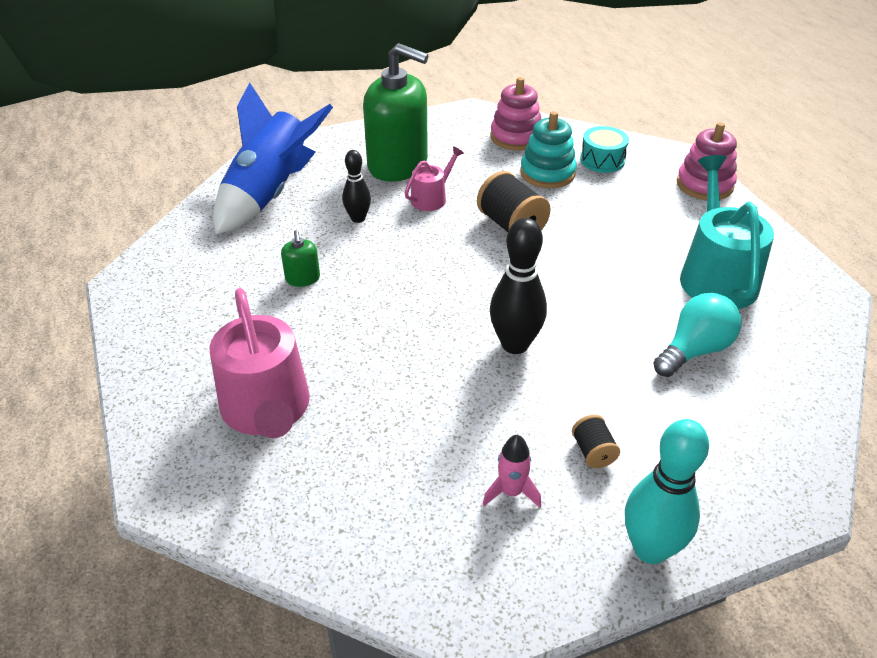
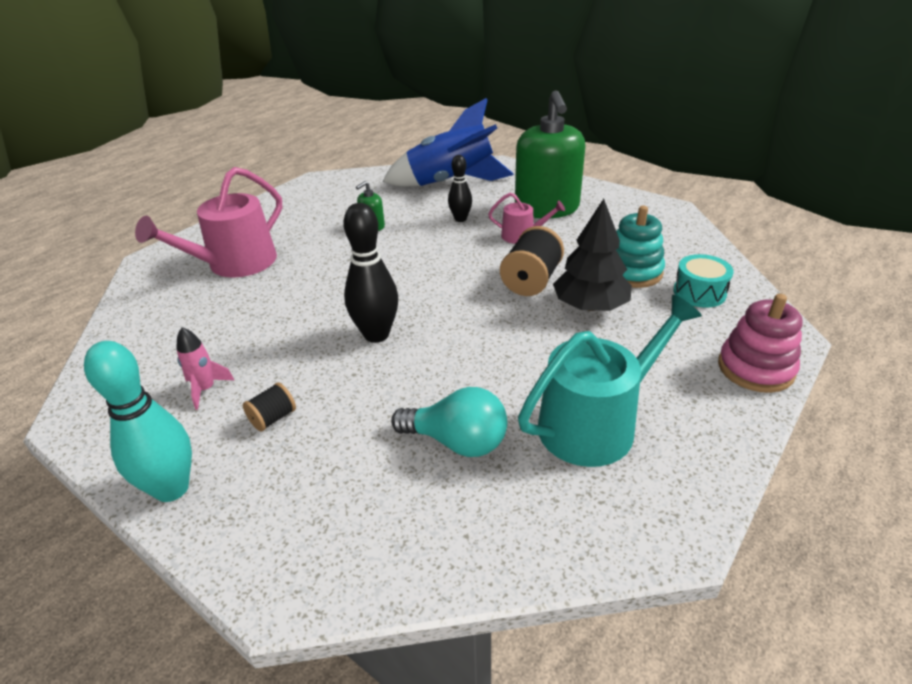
camera: 60 degrees right, 5 degrees down
(516, 137) = (664, 239): pink stacking toy -> none
(575, 214) = (590, 306): none -> black tree

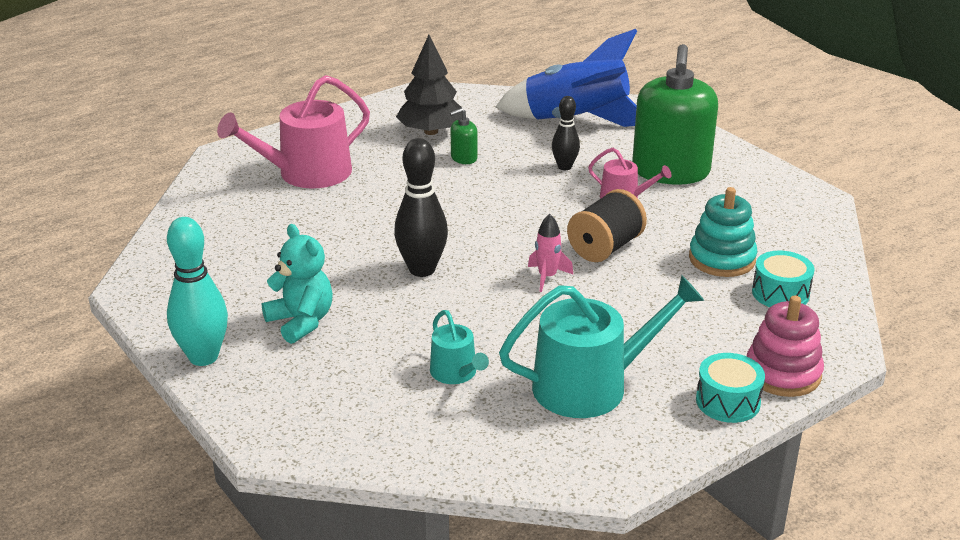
camera: 15 degrees right, 5 degrees down
(206, 389) = (249, 286): pink rocket -> pink rocket (547, 277)
(273, 418) = (301, 322): black spool -> turquoise teddy bear
(457, 442) = (456, 373): turquoise light bulb -> turquoise watering can
(590, 306) = (652, 284): black tree -> black tree (431, 131)
(730, 410) = (728, 401): none -> turquoise drum

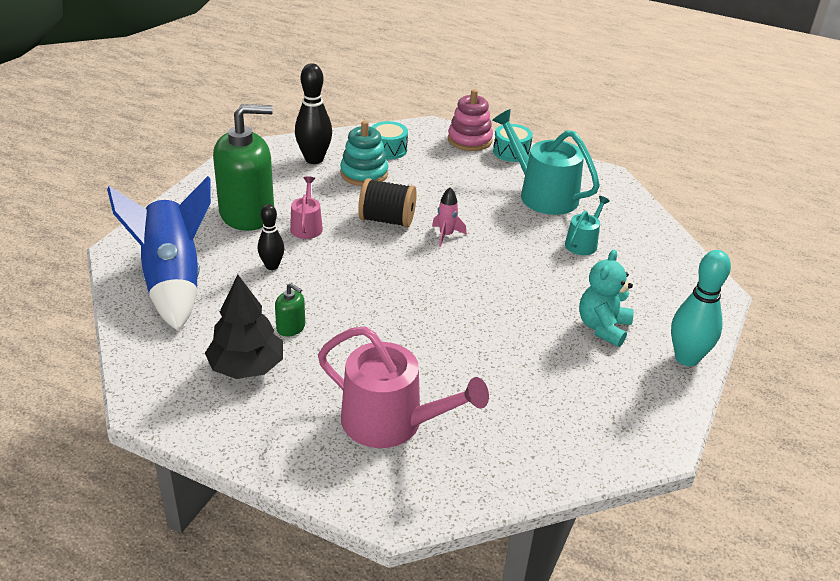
camera: 120 degrees left, 5 degrees up
(422, 269) = (487, 293): black bowling pin -> black bowling pin (314, 159)

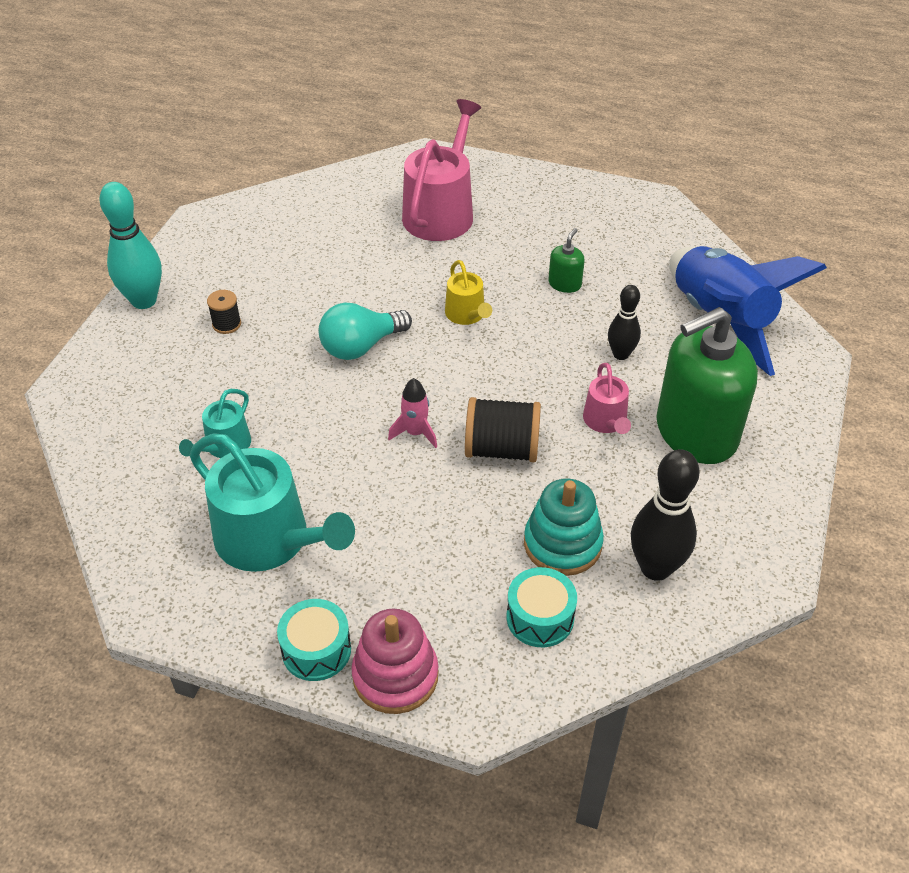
camera: 175 degrees right, 10 degrees up
(246, 367) = (589, 241): black tree -> none
(291, 327) = (564, 284): green soap dispenser -> green soap dispenser turned 90 degrees clockwise
(389, 311) = (467, 314): none -> yellow watering can
(391, 422) = (441, 212): pink watering can -> pink watering can turned 90 degrees clockwise
(484, 296) = (361, 346): none -> turquoise light bulb
(603, 327) = (226, 324): turquoise teddy bear -> black spool

